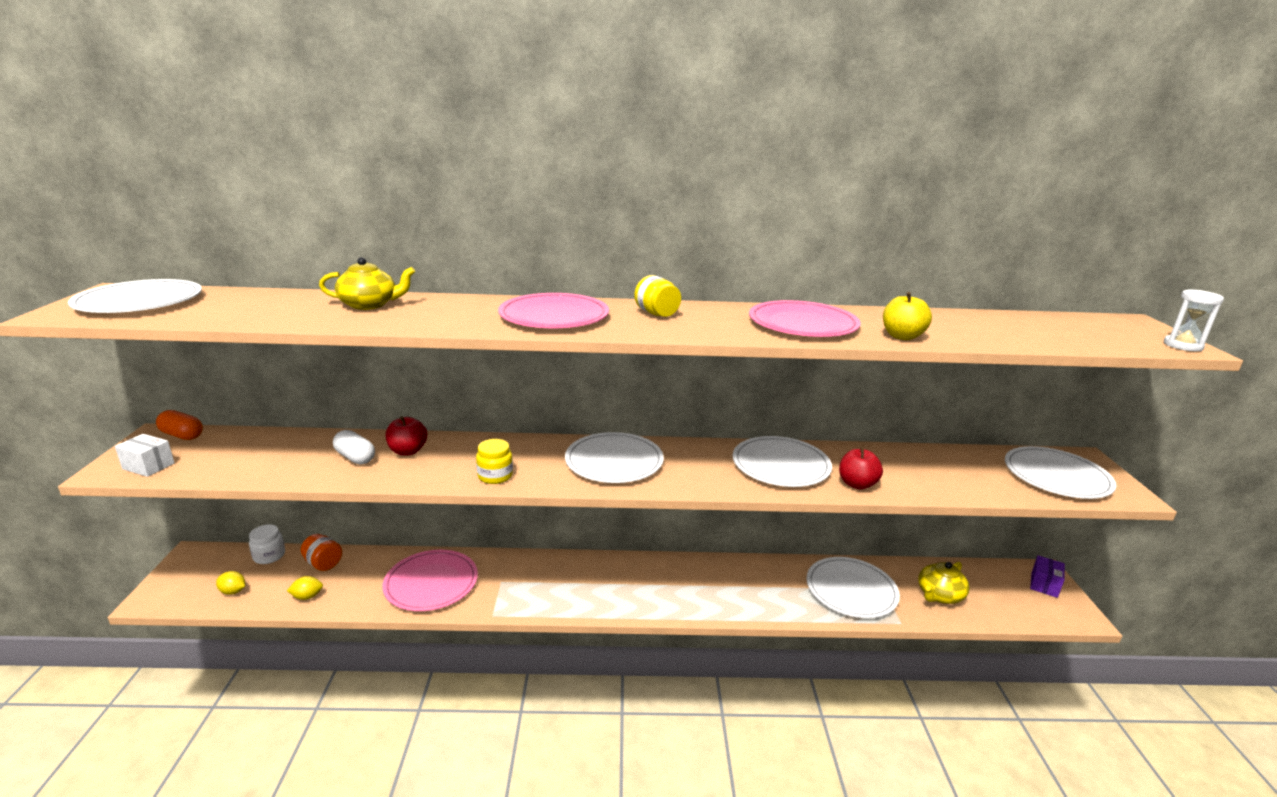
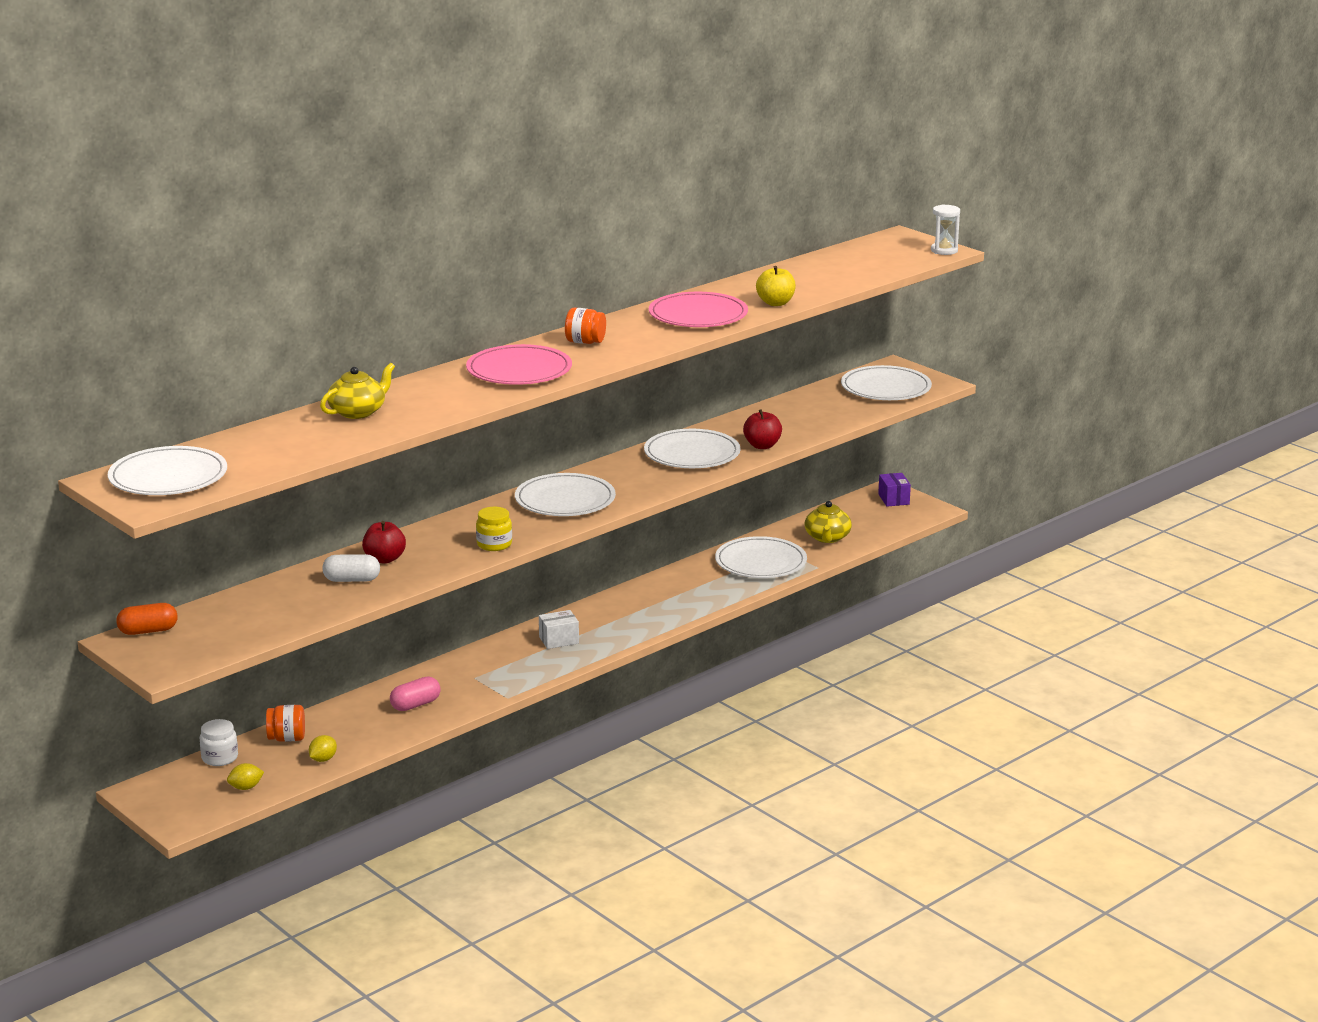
camera: 40 degrees left, 0 degrees up
(148, 466) = (189, 655): white box -> white box (559, 640)
(431, 583) = (415, 705): pink plate -> pink capsule
(656, 314) = (585, 342): yellow jar -> orange jar

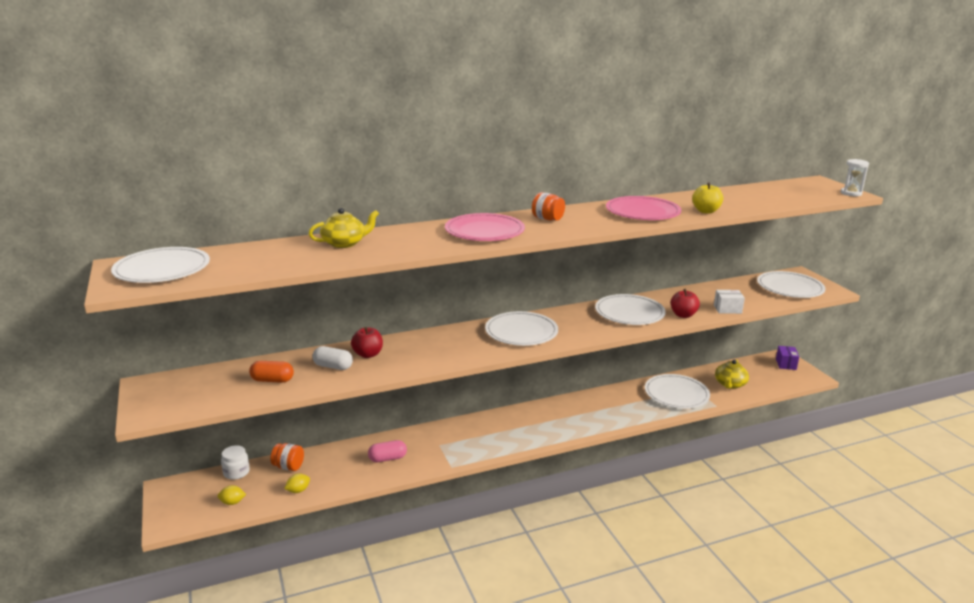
camera: 20 degrees right, 0 degrees up
(148, 631) = (168, 380): orange capsule -> orange capsule (272, 380)
(494, 544) = (450, 357): yellow jar -> none
(559, 640) = (511, 427): white box -> white box (727, 309)

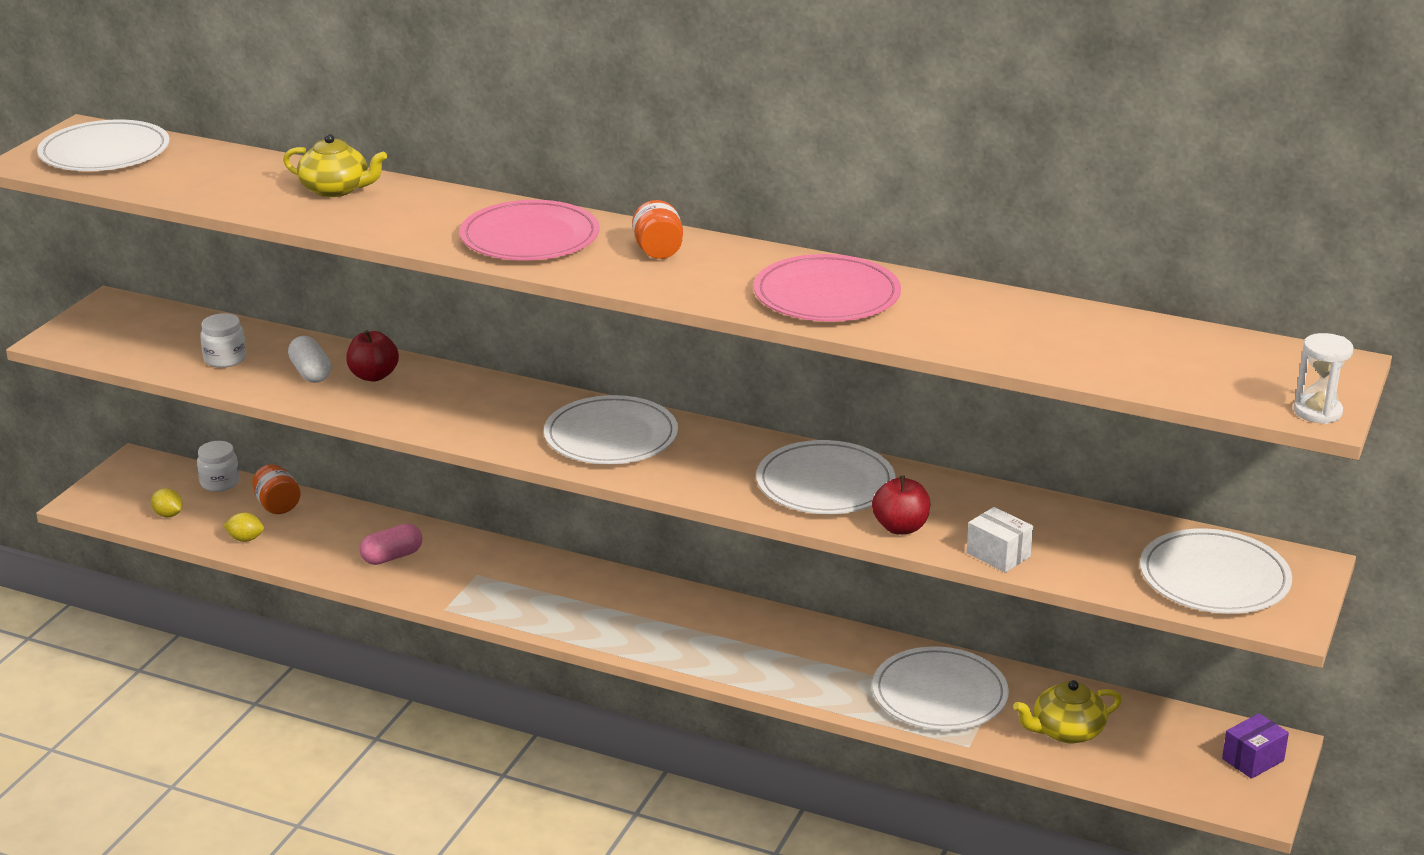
camera: 45 degrees right, 5 degrees up
(272, 380) = (225, 359): orange capsule -> white jar
(387, 458) = (392, 557): pink capsule -> pink capsule turned 60 degrees counterclockwise
(706, 211) = (929, 334): yellow apple -> none

